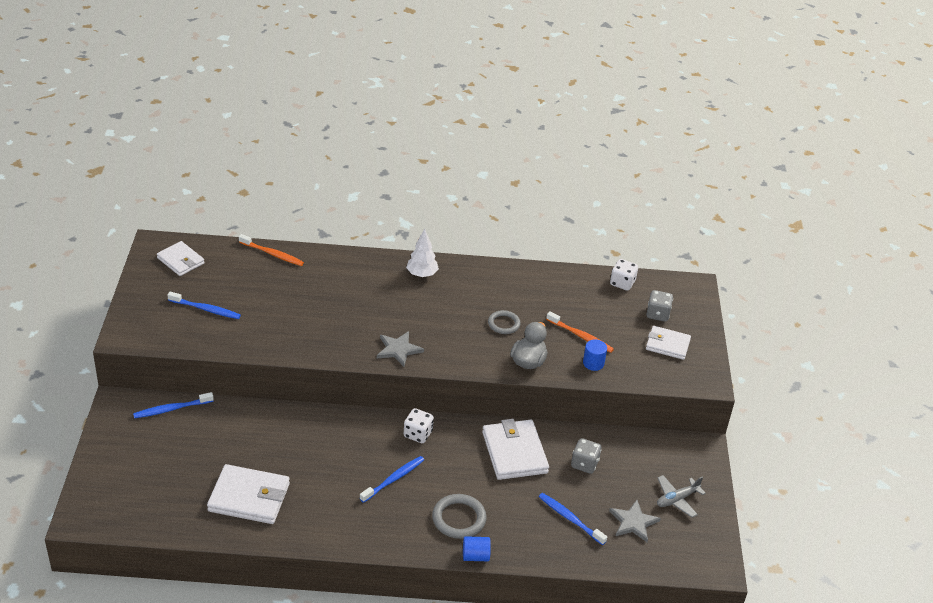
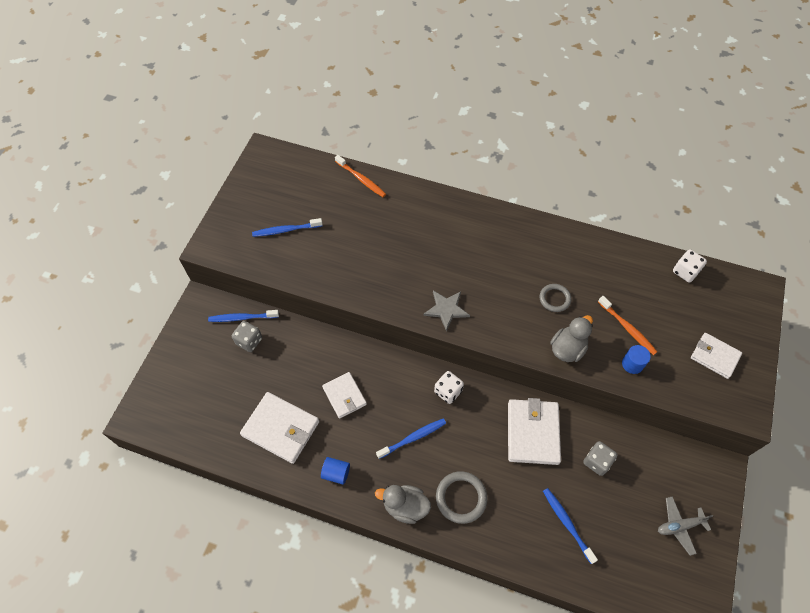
camera: 20 degrees right, 20 degrees up
(180, 261) = (280, 173): white wallet -> white wallet (344, 396)
(205, 309) = (286, 230): blue toothbrush -> blue toothbrush turned 135 degrees clockwise
(404, 537) = (405, 506): none -> grey duck
(422, 274) = (491, 226): white tree -> none
(475, 556) = (465, 545): blue cylinder -> blue cylinder (336, 473)
(633, 522) = (629, 543): grey star -> none
(657, 314) = (713, 316): grey dice -> grey dice (249, 341)

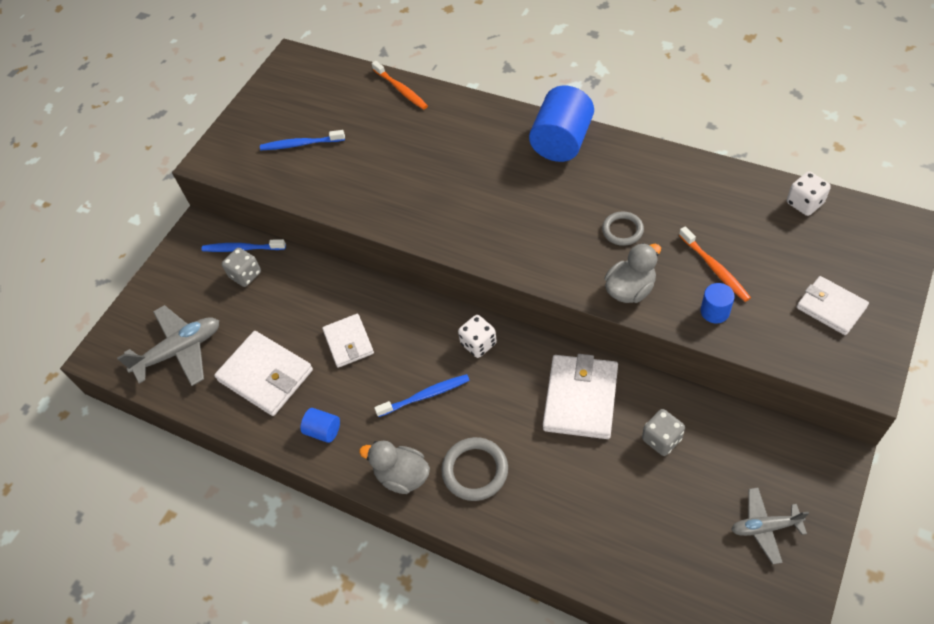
camera: 15 degrees right, 5 degrees down
(205, 411) = (180, 351): none -> grey plane
(446, 309) = (481, 238): grey star -> none
(497, 224) = (562, 142): none -> blue cylinder
(567, 524) = (610, 512): blue toothbrush -> none

